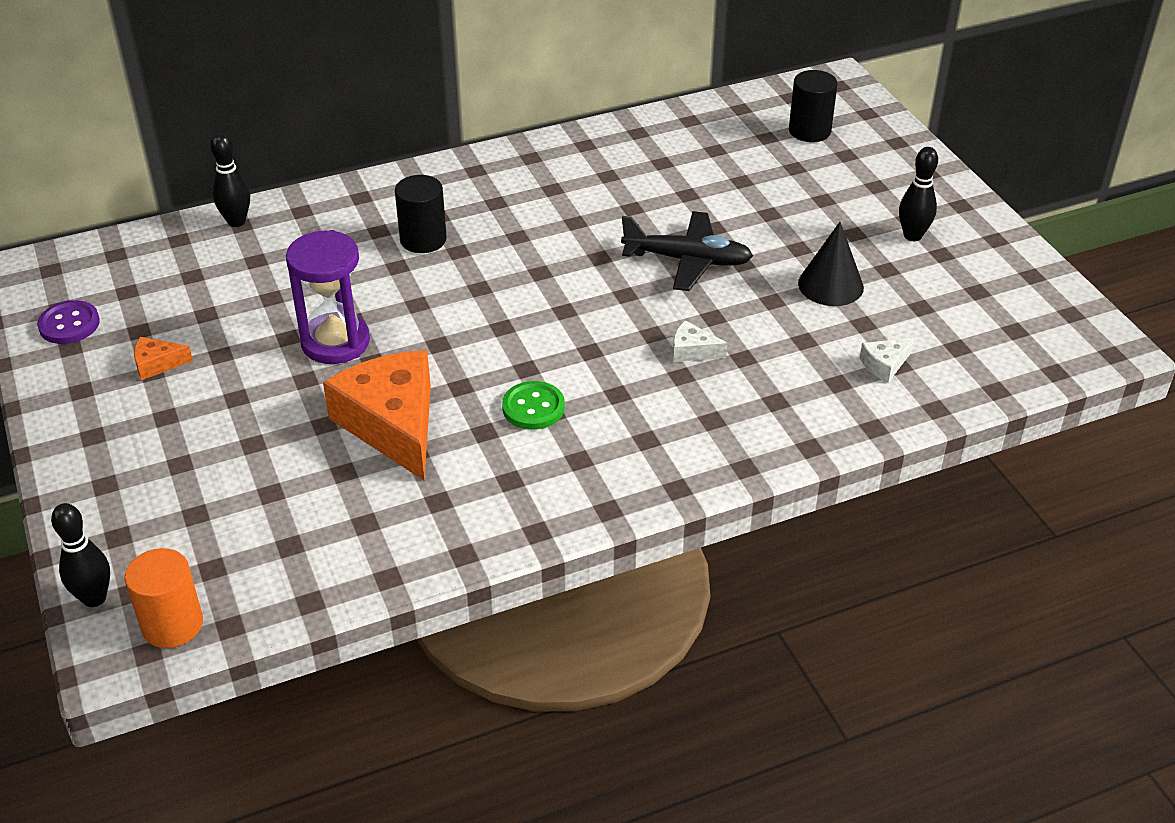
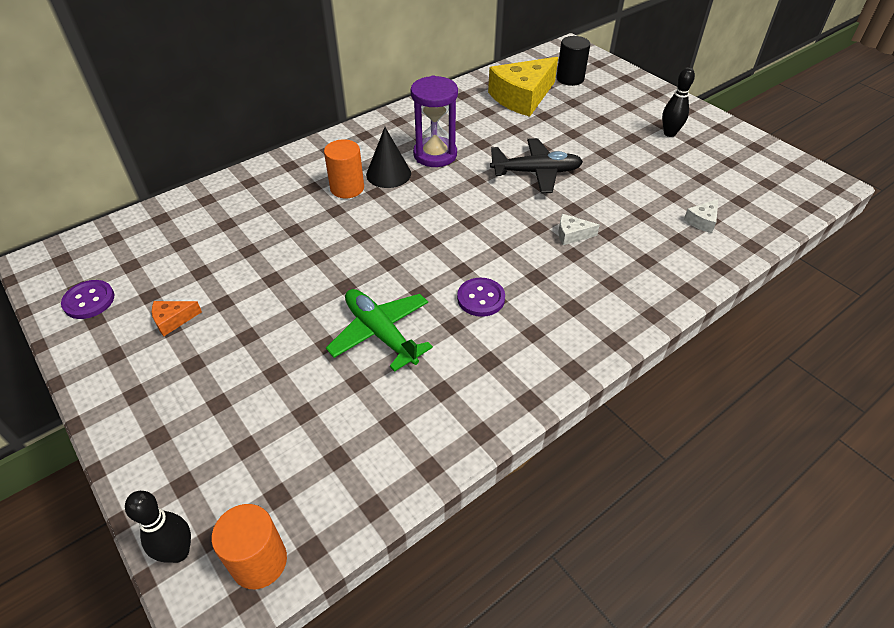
camera: 15 degrees left, 5 degrees up
(236, 221) = (202, 197): black bowling pin -> none
(335, 342) = (311, 276): purple hourglass -> purple hourglass (435, 155)
(392, 424) = (380, 333): orange cheese -> green plane
(423, 239) = (347, 188): black cylinder -> orange cylinder
(533, 407) = (481, 298): green button -> purple button
(723, 149) = (522, 97): none -> yellow cheese
(830, 285) = (637, 173): black cone -> black cone (388, 174)

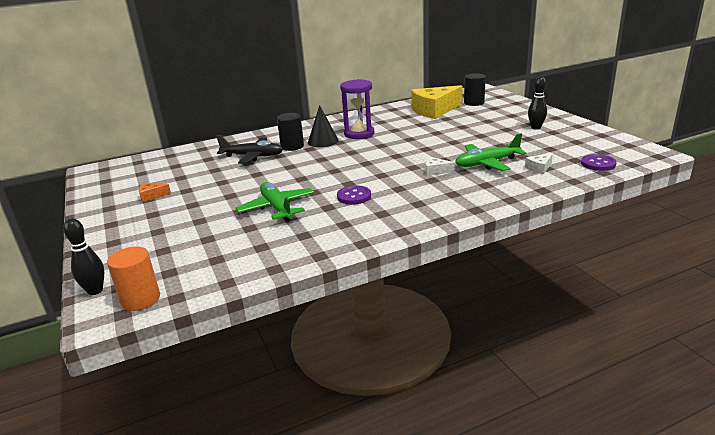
camera: 15 degrees right, 20 degrees down
(89, 301) = (108, 186): purple button -> purple button (598, 164)
(347, 188) = (292, 146): orange cylinder -> black cylinder
(536, 172) = (425, 143): black plane -> black plane (253, 156)
(633, 214) = (487, 163): none -> green plane

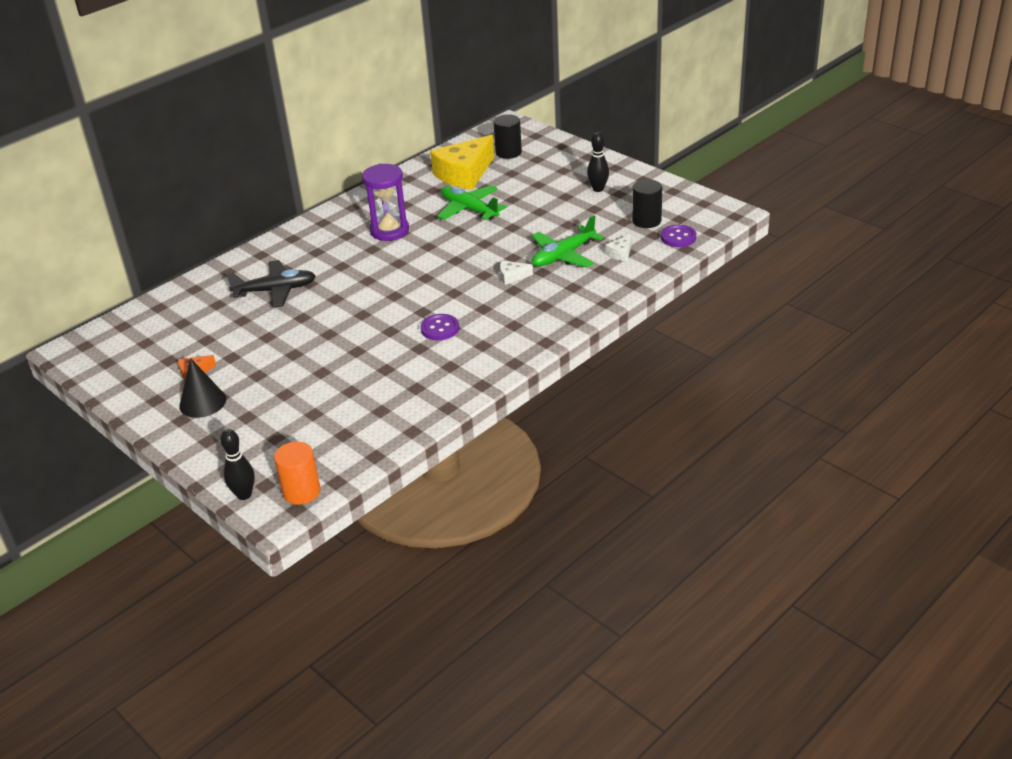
camera: 20 degrees left, 10 degrees up
(277, 208) = (363, 360): green plane -> green plane (469, 209)
(292, 146) = (316, 266): black cylinder -> black cylinder (646, 221)
(323, 141) = (350, 250): black cone -> black cone (202, 402)

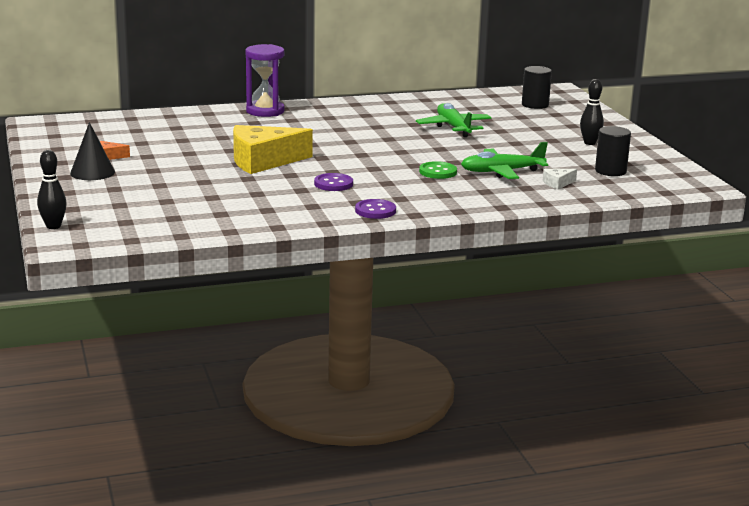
camera: 25 degrees right, 15 degrees down
(275, 290) = (230, 131): black plane -> none
(301, 492) = (97, 237): orange cylinder -> none
(389, 231) = (368, 123): purple hourglass -> purple hourglass (265, 111)
(465, 174) = (478, 108): yellow cheese -> yellow cheese (263, 161)
(512, 276) = (438, 172): white cheese -> green button
(678, 237) = (628, 187): purple button -> purple button (375, 211)

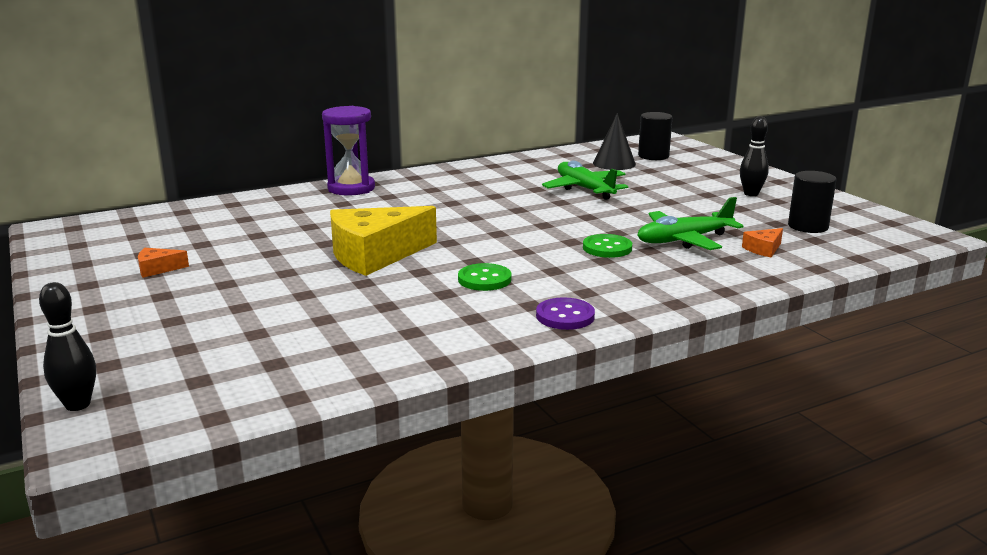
camera: 10 degrees left, 0 degrees up
(92, 172) = (136, 296): black cone -> black cone (614, 163)
(333, 184) = (484, 279): purple button -> green button
(558, 183) = (763, 249): white cheese -> orange cheese

